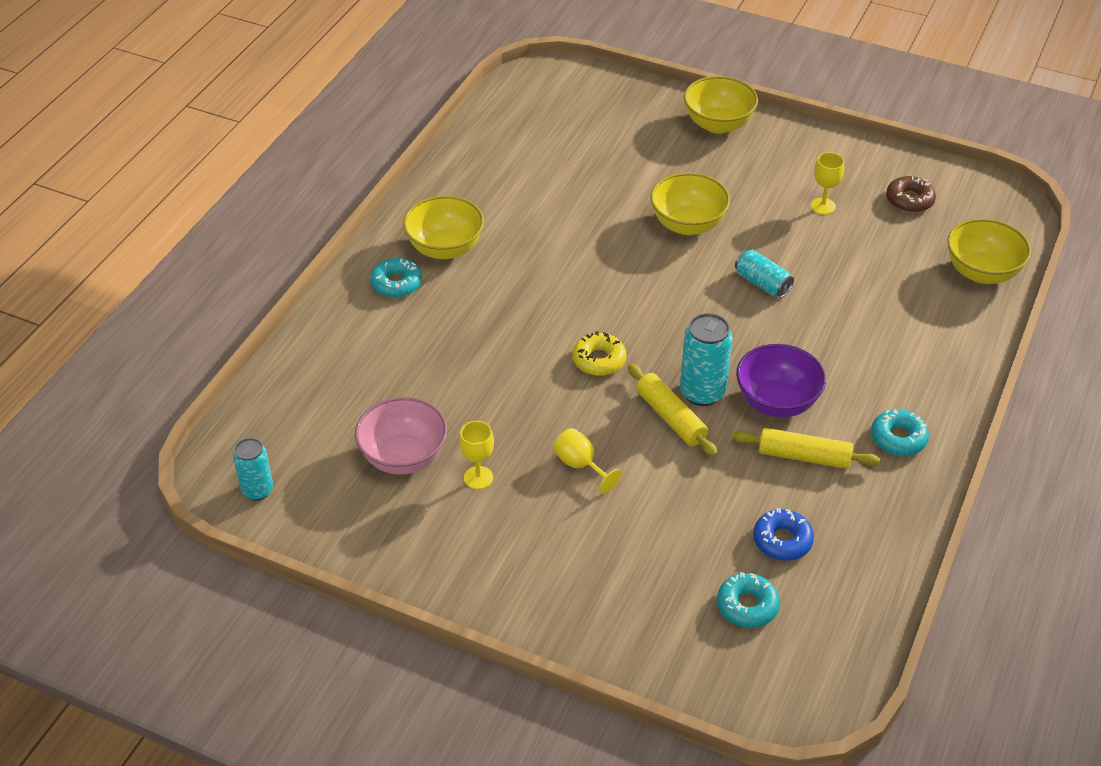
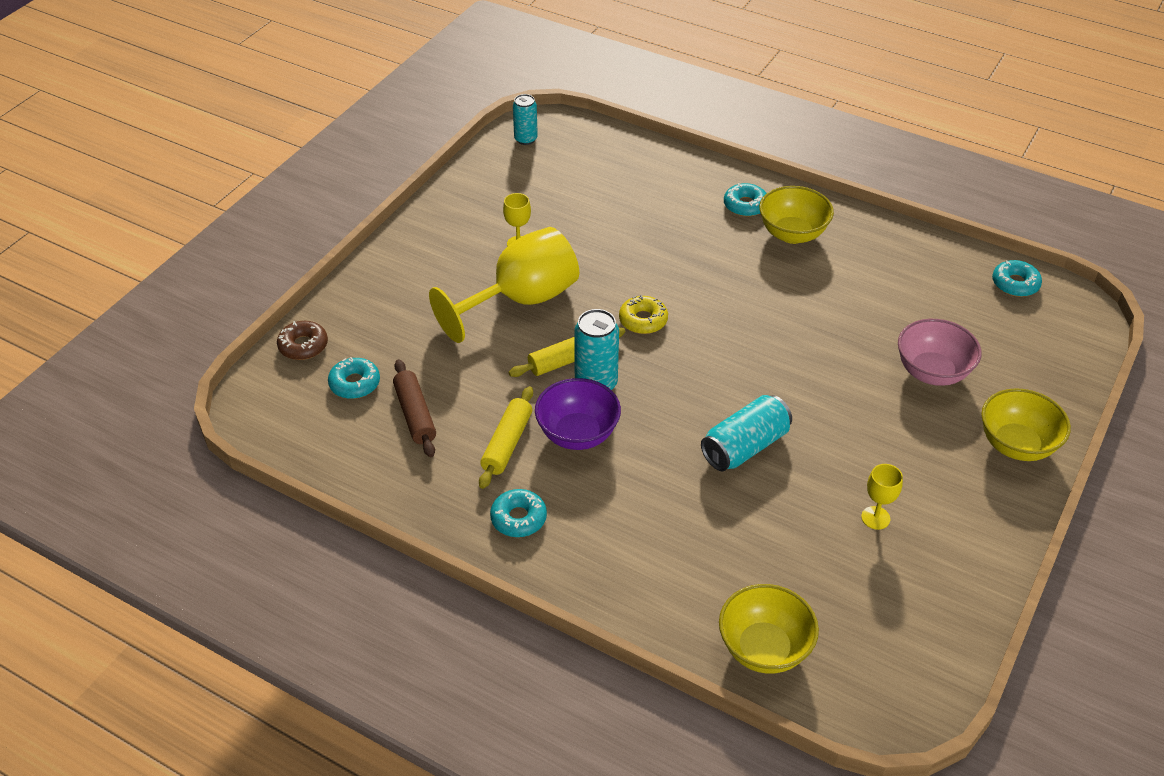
camera: 95 degrees right, 0 degrees up
(403, 457) = (546, 206): pink bowl -> pink bowl (932, 372)
(510, 108) = (1015, 284): none -> turquoise donut
(581, 465) = (521, 300): yellow goblet -> yellow goblet, size x2.38
(687, 224) = (835, 400): yellow bowl -> none
(762, 283) = (745, 447): turquoise can -> turquoise can, size x1.51
(782, 540) = (415, 414): blue donut -> brown rolling pin
(909, 200) = (894, 604): brown donut -> brown donut (303, 346)

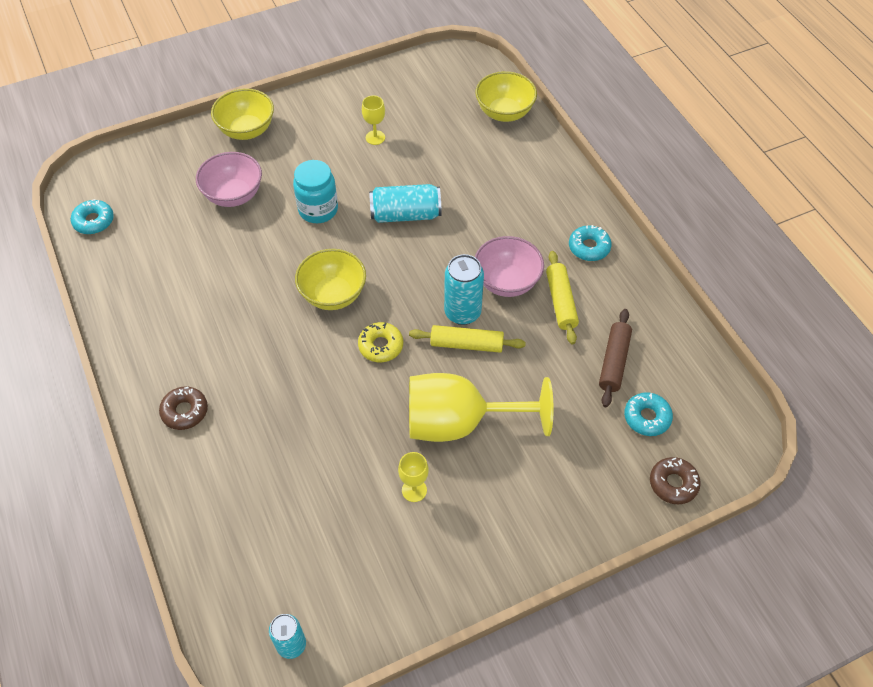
camera: 145 degrees left, 10 degrees up
(507, 443) = (561, 302): yellow rolling pin -> yellow rolling pin turned 60 degrees counterclockwise
(577, 434) = (507, 282): purple bowl -> pink bowl
(745, 205) = (185, 411): turquoise donut -> brown donut
(792, 234) = (184, 357): yellow bowl -> yellow bowl (333, 295)
(836, 403) = (318, 210): none -> turquoise jar

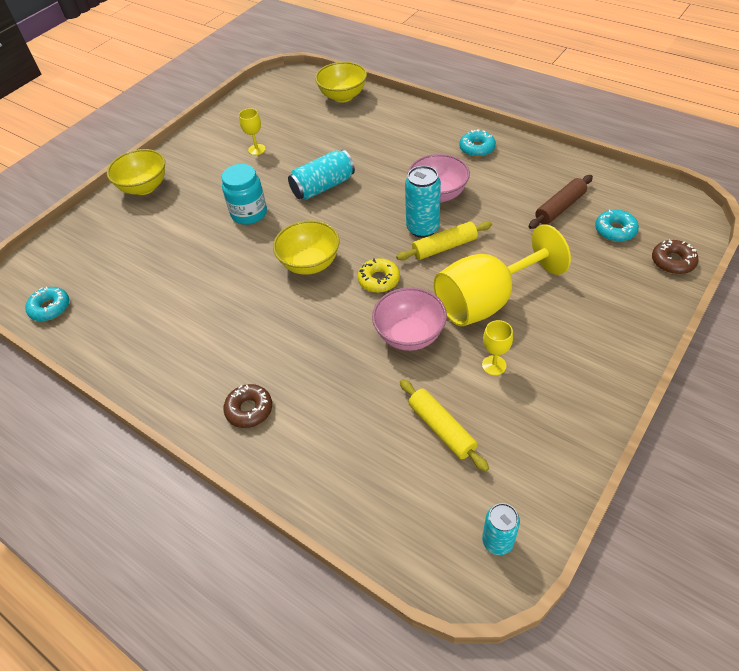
camera: 25 degrees left, 5 degrees down
(233, 195) = (168, 234): pink bowl -> pink bowl (409, 335)
(561, 302) = (488, 189): yellow rolling pin -> yellow rolling pin (442, 428)
(614, 362) = (560, 208): brown rolling pin -> brown rolling pin turned 60 degrees clockwise

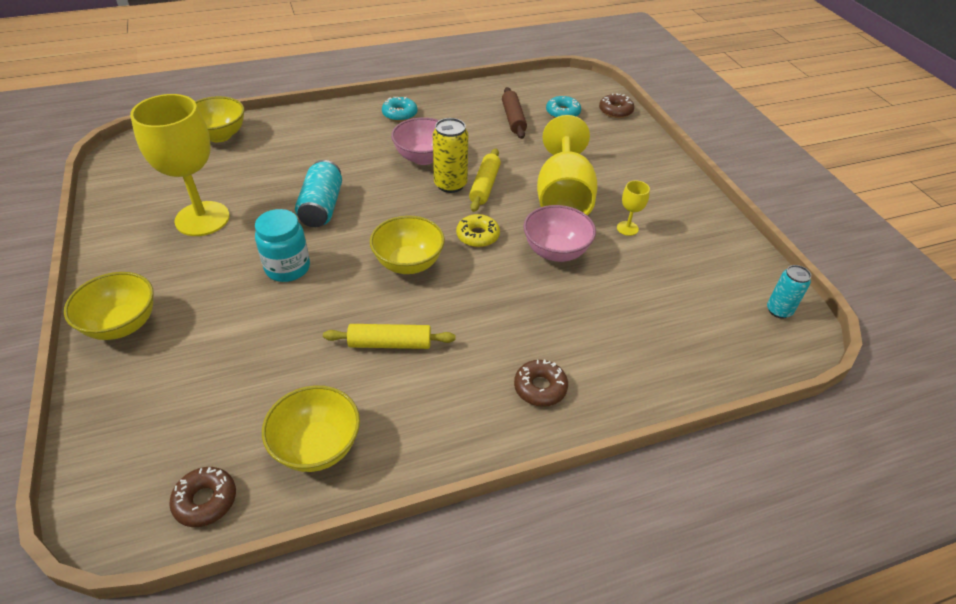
camera: 60 degrees left, 5 degrees down
(50, 308) = (205, 500): turquoise donut -> brown donut
(116, 327) = (317, 447): none -> yellow bowl
(257, 149) = (202, 219): yellow goblet -> yellow goblet, size x2.38
(423, 228) = (450, 184): turquoise can -> yellow can
(442, 428) = (662, 284): yellow rolling pin -> yellow rolling pin (390, 343)

